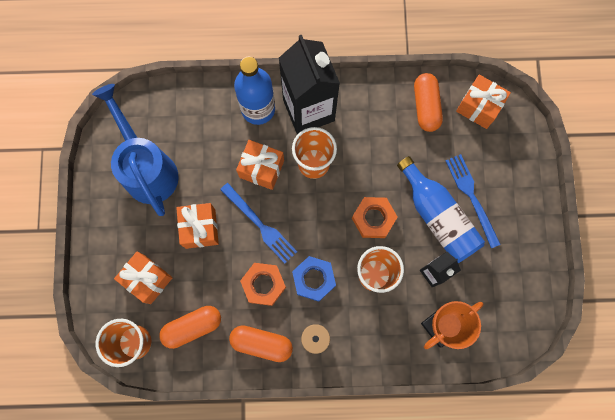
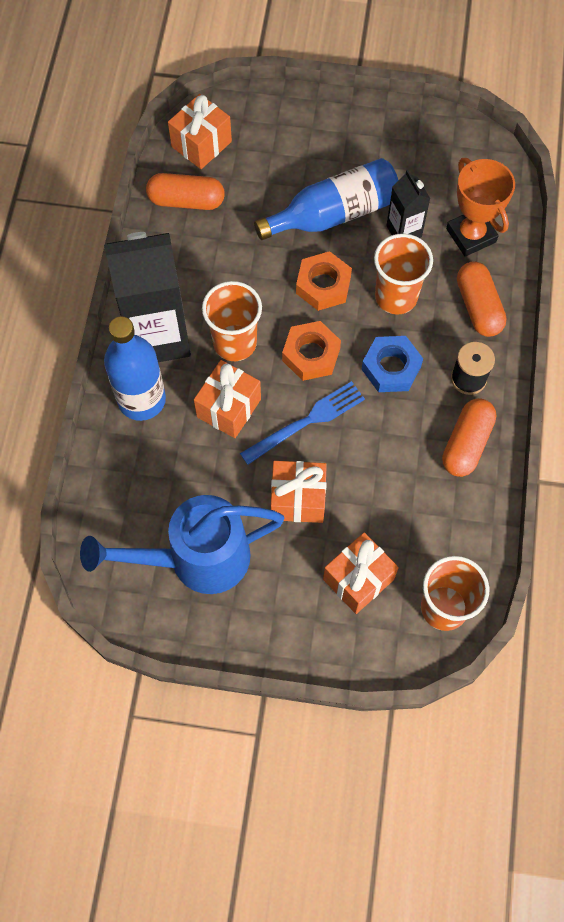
camera: 80 degrees left, 10 degrees down
(192, 327) = (433, 528): orange capsule -> orange capsule (478, 307)
(263, 284) = (388, 429): orange nut -> orange nut (311, 354)
(471, 197) = (315, 173): blue fork -> none

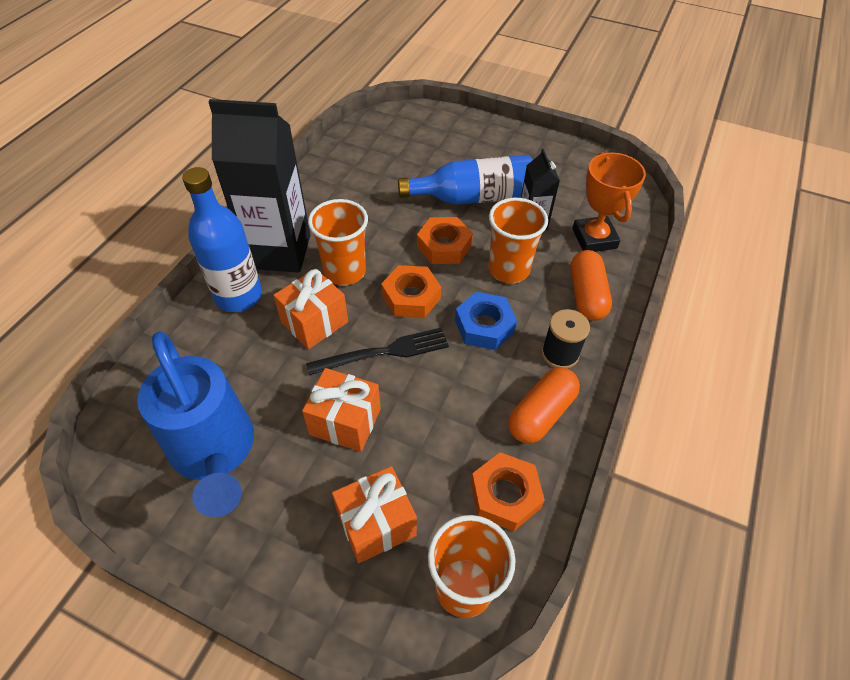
camera: 15 degrees right, 15 degrees down
(186, 200) = (352, 163): orange capsule -> none
(196, 559) = (215, 452): blue watering can -> blue watering can turned 120 degrees counterclockwise
(201, 144) = (382, 131): orange gift -> none
(307, 421) = (384, 352): blue fork -> black fork
(455, 525) = (505, 495): none -> orange nut

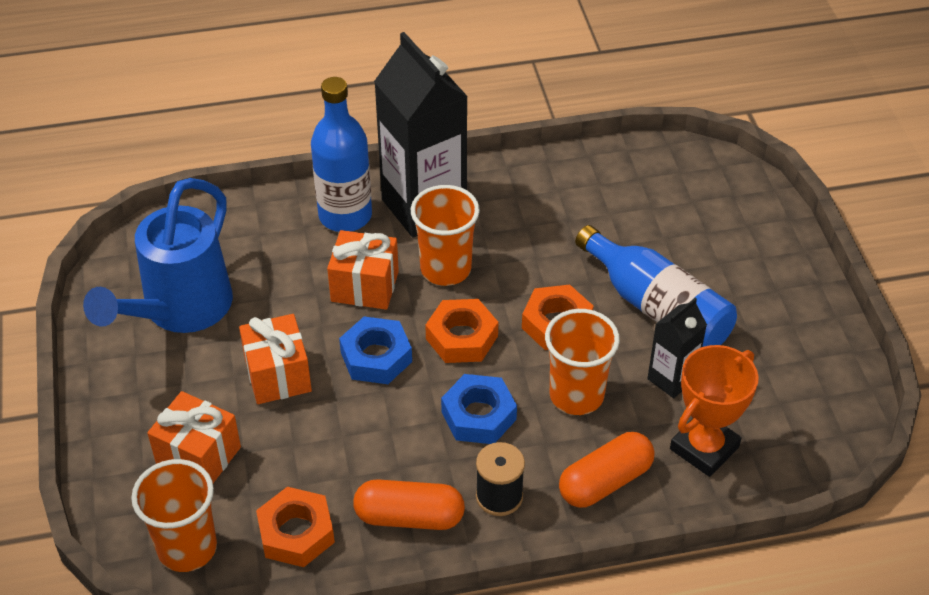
camera: 55 degrees right, 5 degrees down
(384, 352) = (376, 357): black fork -> blue nut

